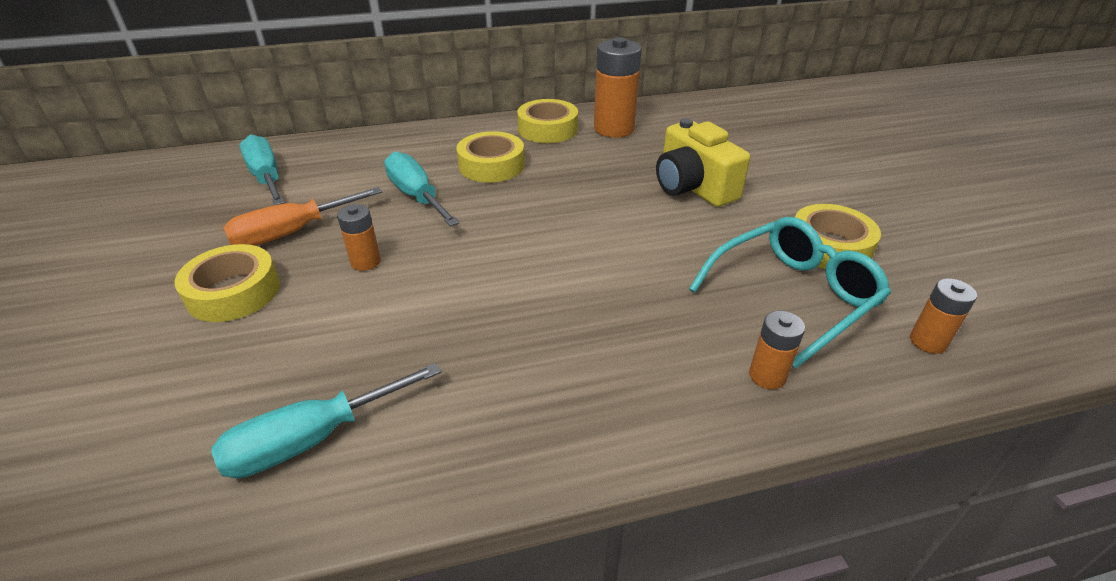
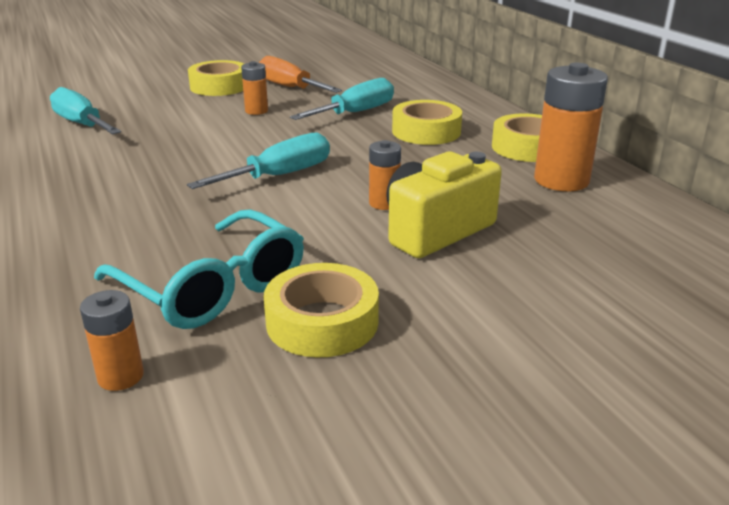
camera: 80 degrees right, 10 degrees down
(266, 177) = (363, 69): turquoise screwdriver -> turquoise screwdriver (279, 175)
(767, 376) = (92, 266): orange battery -> orange battery (384, 203)

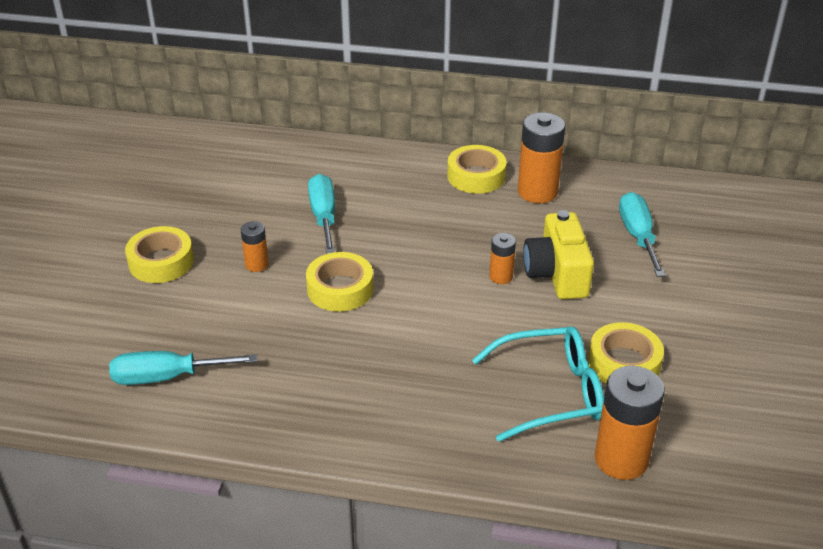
camera: 55 degrees left, 10 degrees up
(120, 376) = (621, 459): orange battery -> orange battery, size x1.89
(279, 175) = (409, 304): turquoise screwdriver -> turquoise screwdriver (638, 236)
(289, 87) = (218, 224): orange screwdriver -> none
(426, 131) = (401, 203): yellow tape -> yellow tape (340, 289)

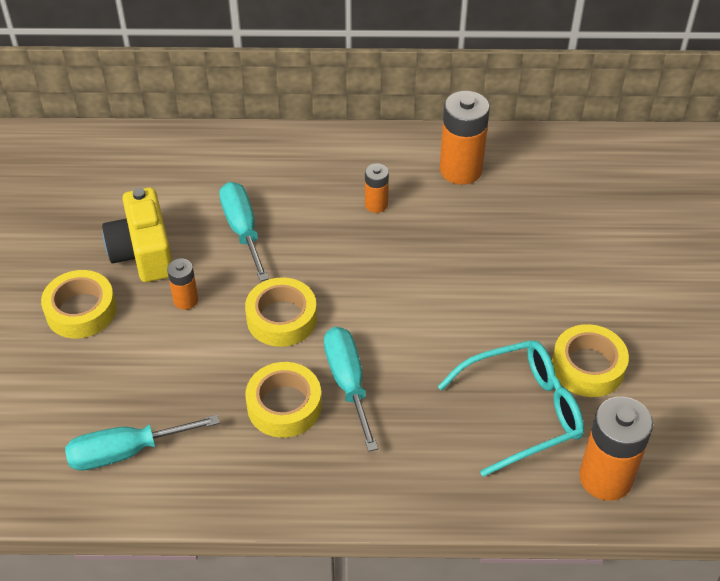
camera: 10 degrees left, 10 degrees up
(476, 176) = (393, 158): yellow tape -> yellow tape (284, 406)
(501, 276) = (444, 280): orange battery -> orange battery (376, 204)
(557, 274) = (501, 269): yellow camera -> yellow camera (143, 252)
(638, 236) = (573, 212): turquoise screwdriver -> turquoise screwdriver (348, 383)

